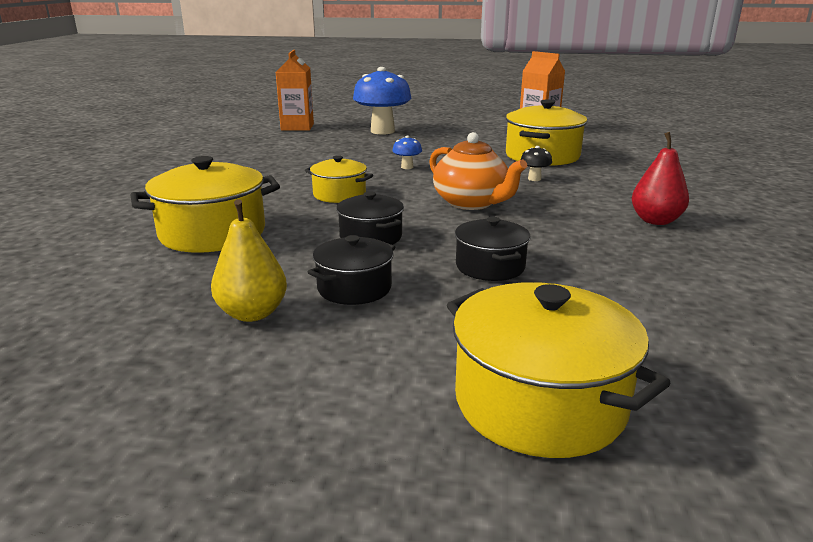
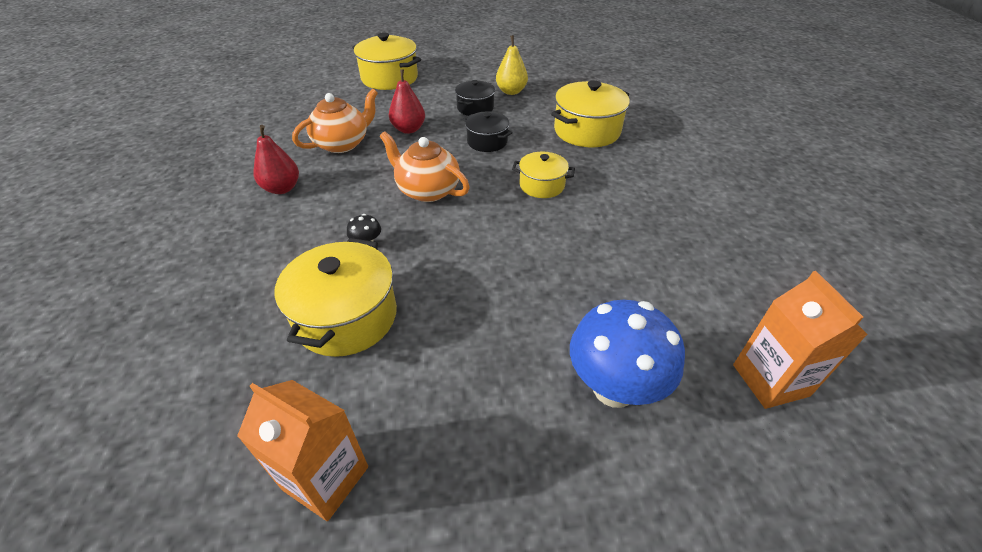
camera: 165 degrees right, 20 degrees up
(407, 167) = (509, 250): blue mushroom -> none
(490, 266) = (408, 129): black pot -> red pear
(600, 259) = (343, 143): none -> orange teapot

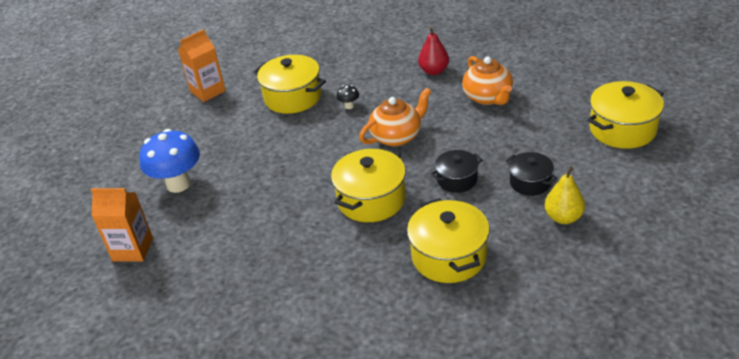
camera: 115 degrees right, 5 degrees down
(408, 129) = (499, 134): red pear -> none
(542, 185) = (371, 199): yellow pot -> yellow pot, size x1.68

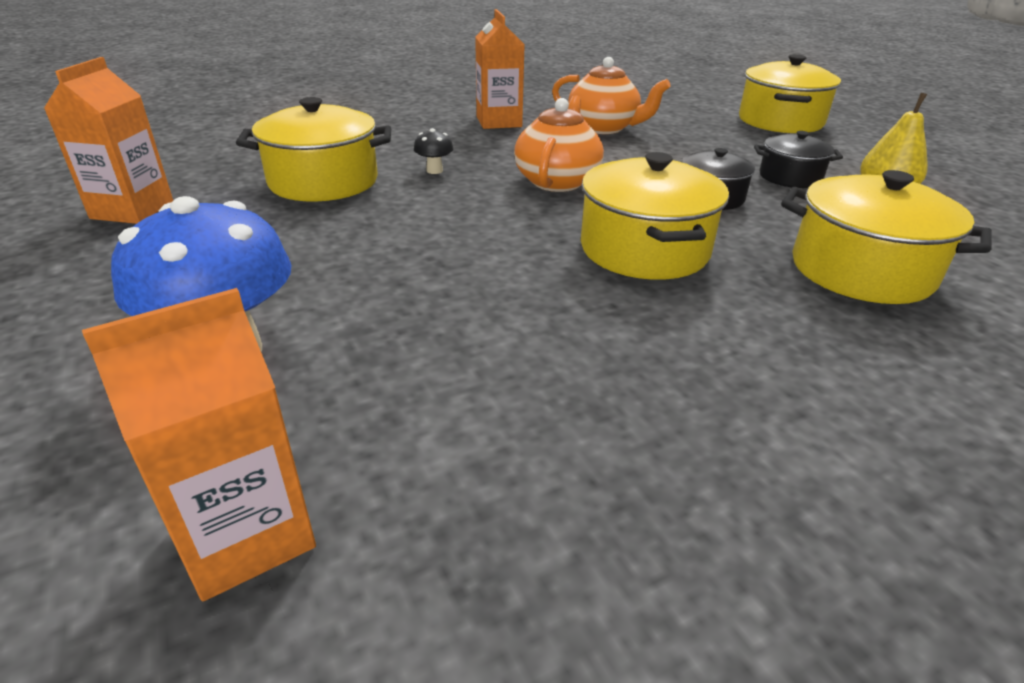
camera: 45 degrees left, 5 degrees down
(434, 71) = (499, 122): red pear -> orange carton

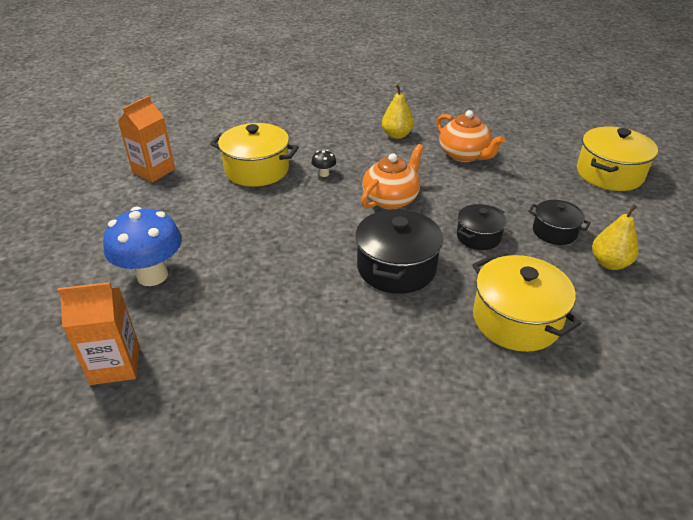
camera: 25 degrees right, 5 degrees up
(499, 122) = (397, 135): orange carton -> yellow pear
(644, 250) = (396, 267): yellow pot -> black pot

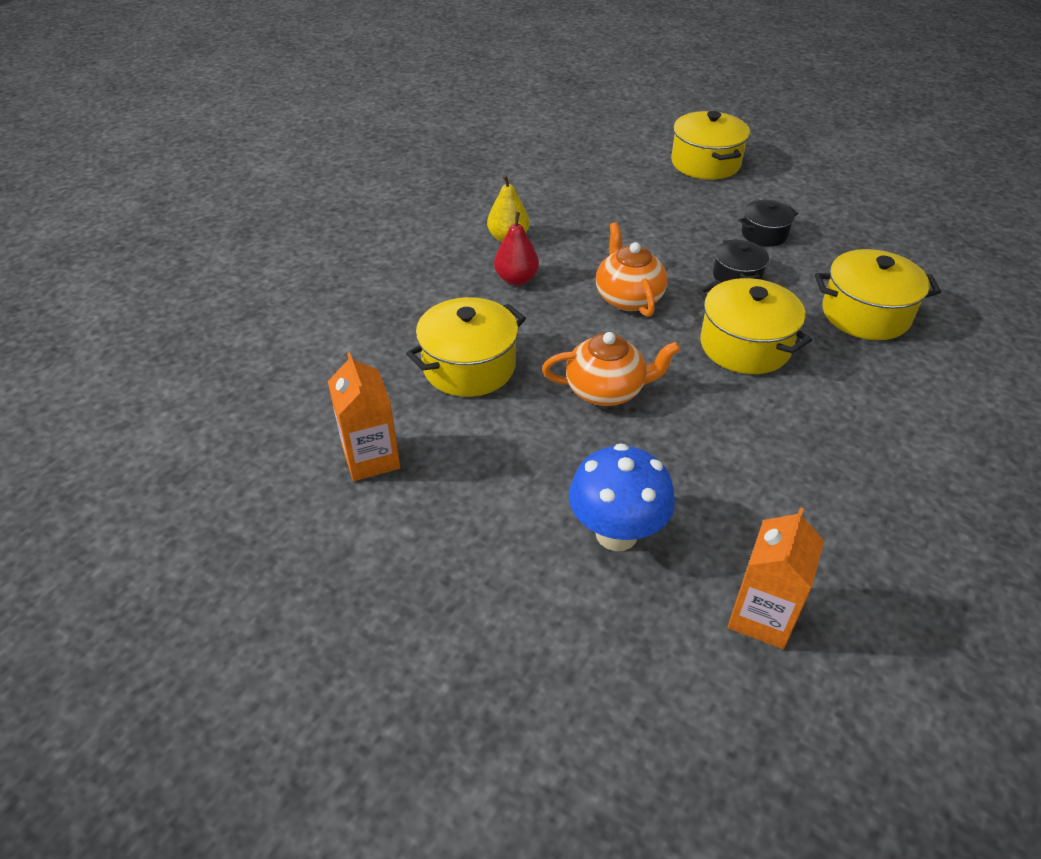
camera: 55 degrees left, 5 degrees up
(324, 174) = (533, 320): black mushroom -> none
(358, 153) = (516, 279): none -> red pear
(396, 267) = (745, 346): black pot -> yellow pot
(464, 155) = (594, 217): orange teapot -> orange teapot (606, 390)
(609, 263) = (827, 231): yellow pear -> none

